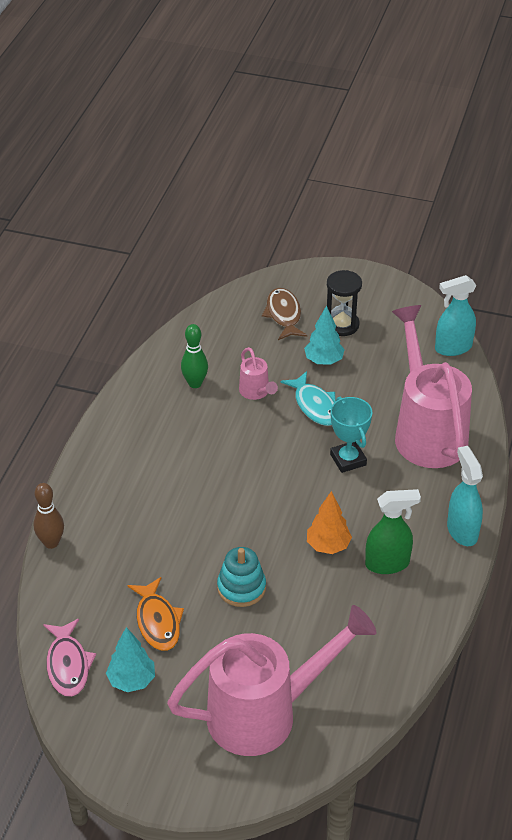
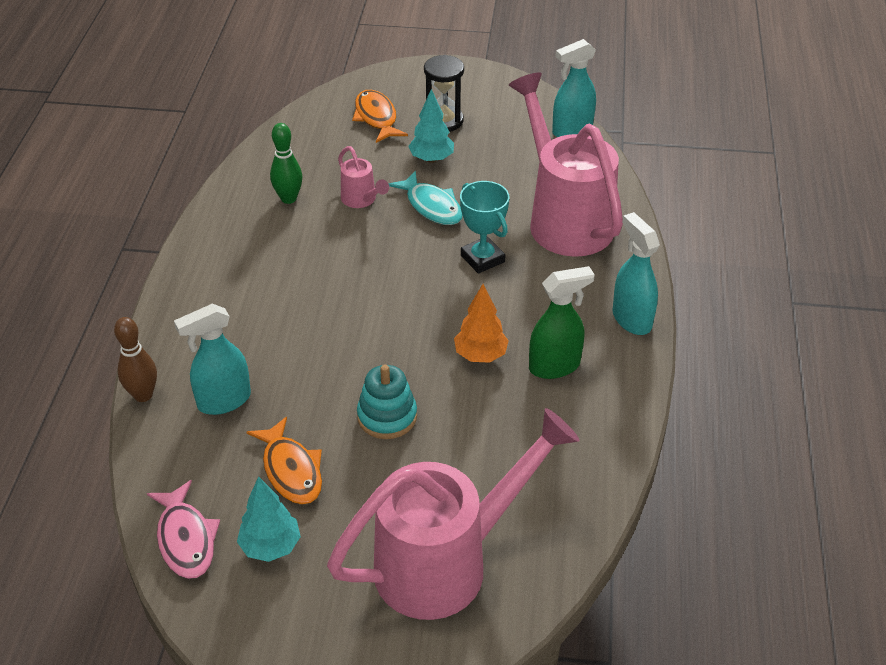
camera: 10 degrees left, 0 degrees up
(113, 556) = (223, 401): none -> turquoise spray bottle
(283, 315) = (376, 118): brown fish -> orange fish

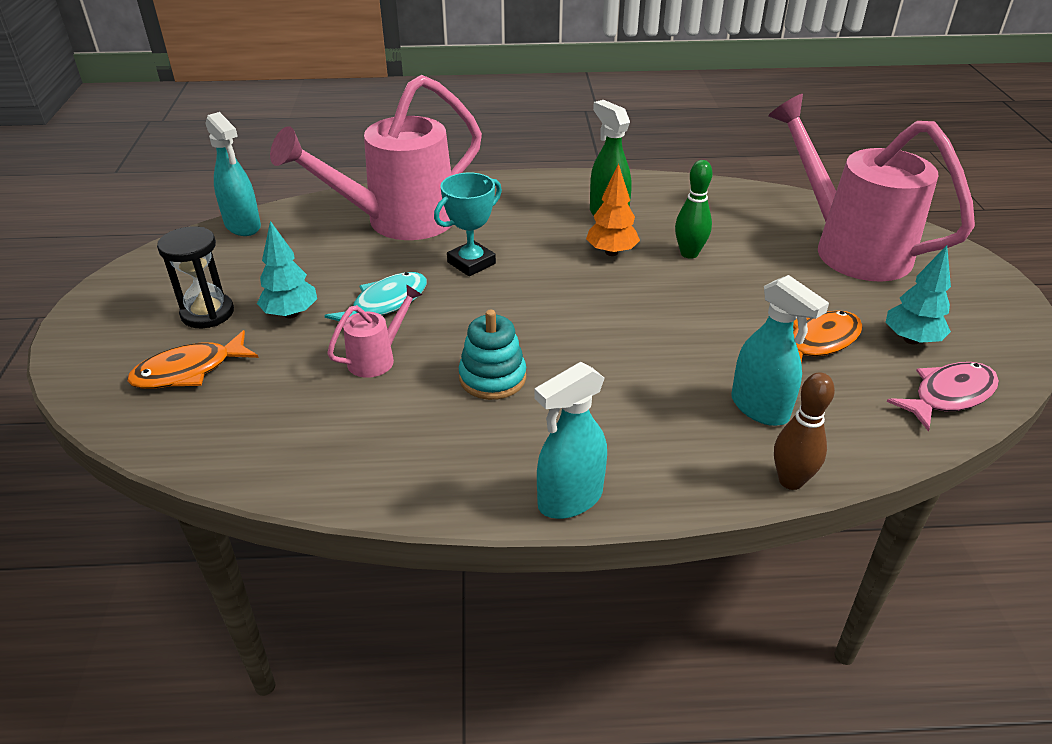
camera: 100 degrees left, 5 degrees down
(288, 198) = (378, 424): green bowling pin -> green bowling pin (689, 253)
(387, 416) = (716, 295): turquoise stacking toy -> turquoise stacking toy (492, 378)
(631, 319) = (534, 184): turquoise spray bottle -> turquoise spray bottle (569, 499)

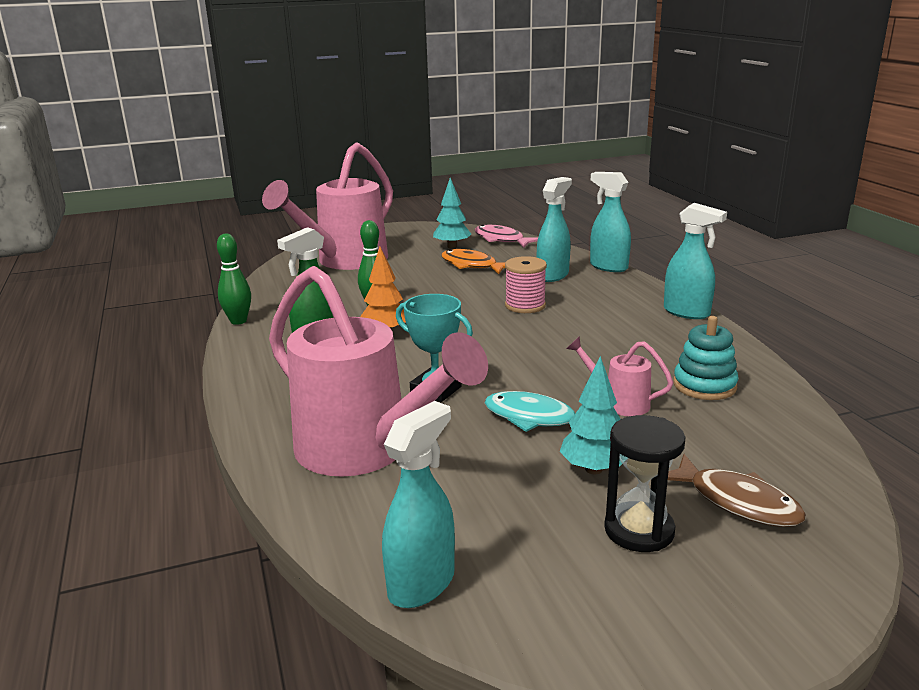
camera: 105 degrees left, 15 degrees down
(189, 371) = (737, 502): orange fish -> brown fish
(492, 378) = (598, 352): turquoise stacking toy -> turquoise stacking toy (704, 385)
(651, 356) = (525, 305): none -> pink spool
(674, 181) = (238, 321): none -> green bowling pin
(790, 481) = (608, 267): brown bowling pin -> turquoise spray bottle

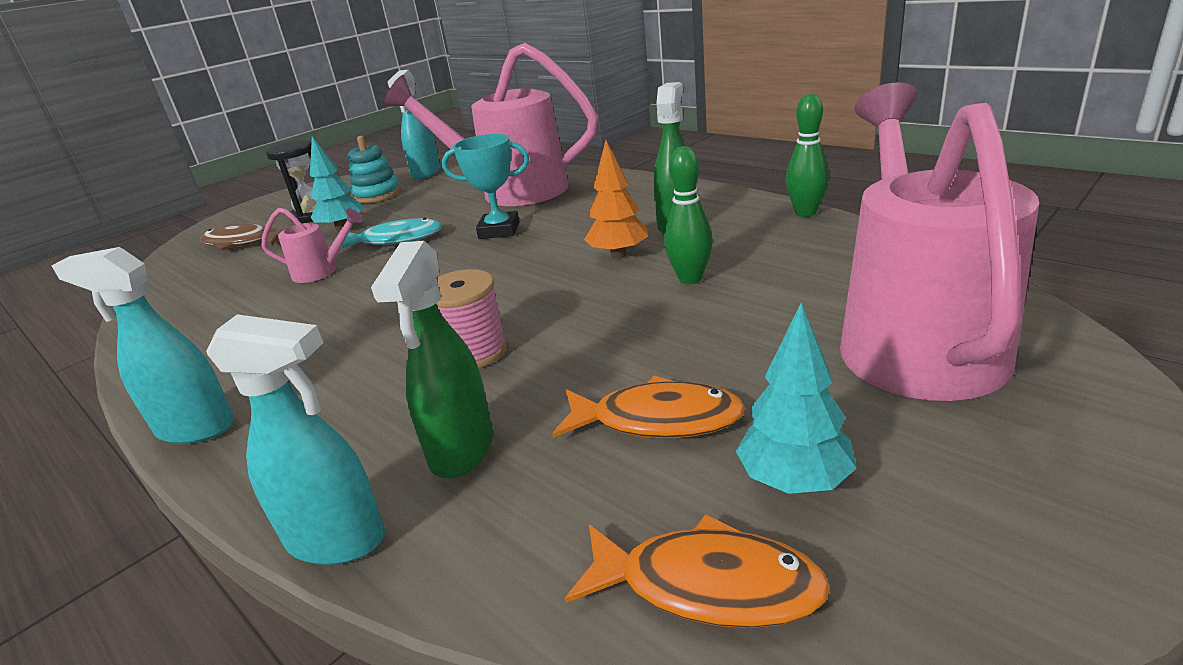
camera: 155 degrees right, 5 degrees up
(501, 240) = (707, 585): pink fish -> orange fish
(553, 275) = (461, 449): turquoise spray bottle -> green spray bottle
(704, 385) = (226, 313): turquoise stacking toy -> turquoise stacking toy (377, 195)

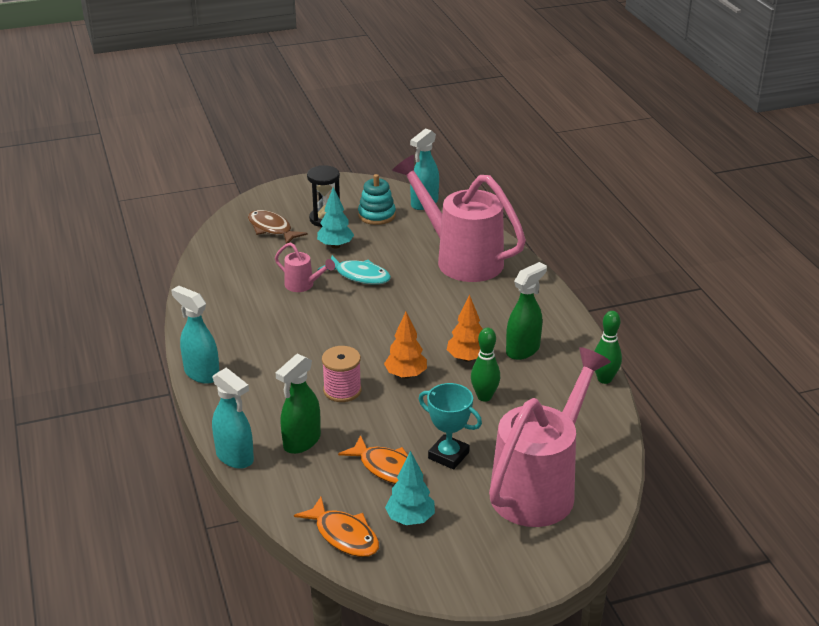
camera: 25 degrees right, 5 degrees up
(499, 230) = (422, 299): turquoise trophy -> turquoise trophy (448, 455)
(555, 299) = (406, 375): none -> orange tree

